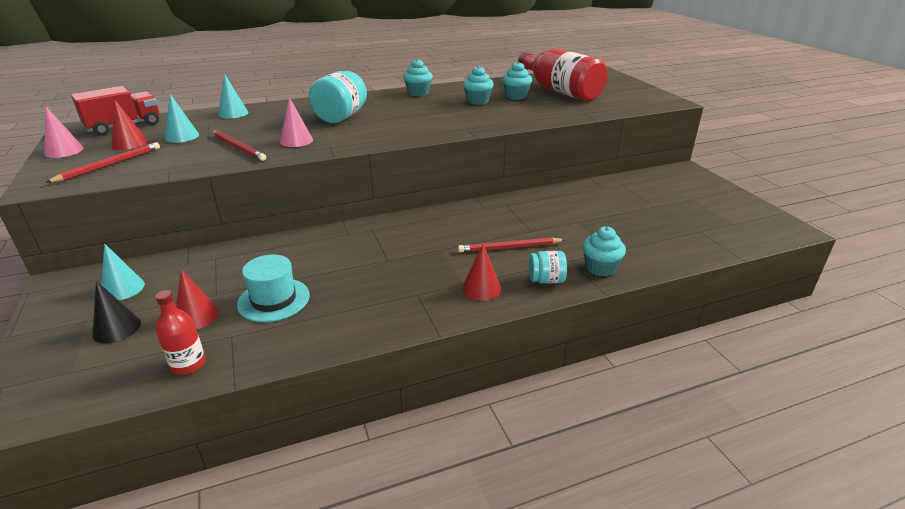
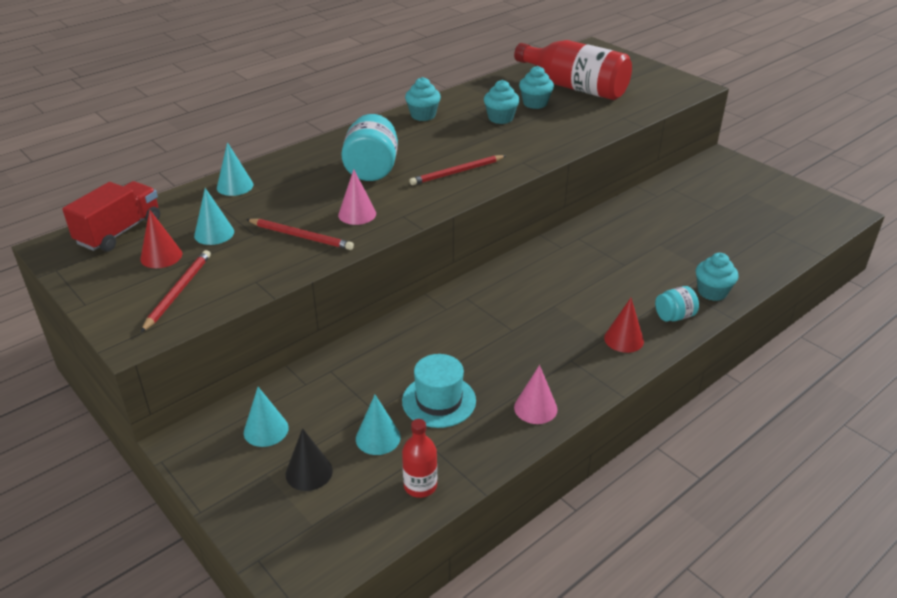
camera: 20 degrees left, 5 degrees up
(64, 151) = (92, 283): pink cone -> pink cone (535, 408)
(196, 316) = (378, 438): red cone -> turquoise cone
(509, 247) = (617, 288): red pencil -> red pencil (457, 172)

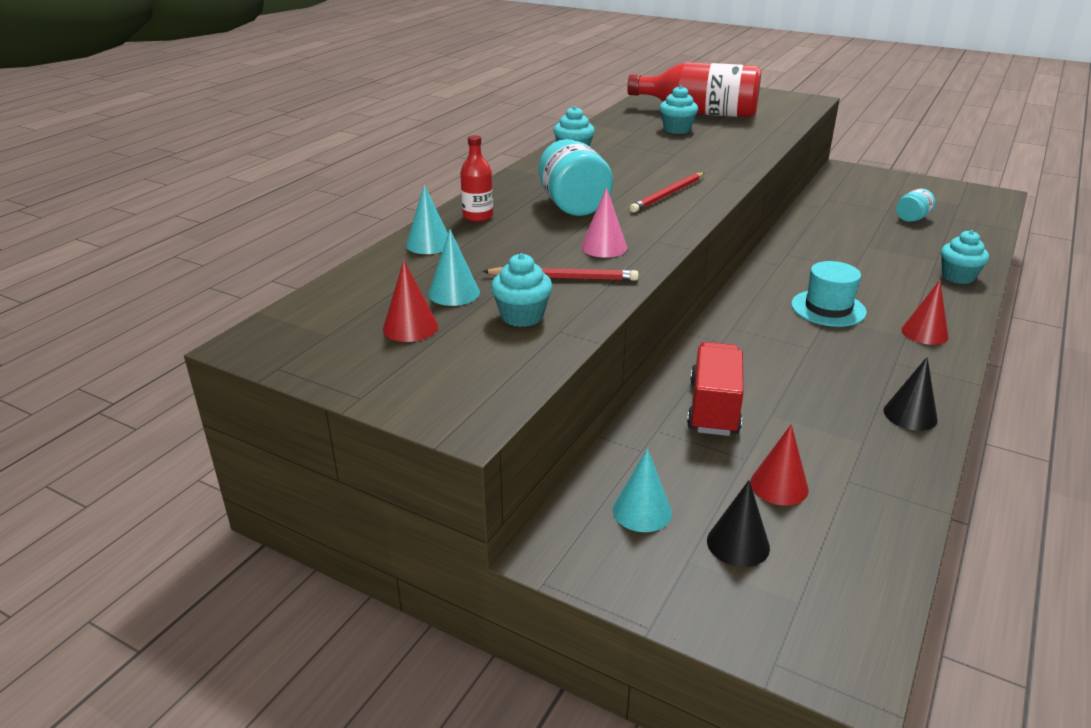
camera: 20 degrees left, 5 degrees down
(119, 232) = (327, 312): red truck -> red truck (713, 408)
(178, 291) = (473, 359): red pencil -> none
(378, 438) = (779, 486): turquoise cone -> red cone
(420, 486) = (875, 523): red bottle -> red bottle (478, 216)
(439, 401) = (806, 432): turquoise hat -> turquoise hat (828, 308)
(500, 118) = (657, 145): turquoise cupcake -> turquoise cupcake (522, 316)
(535, 408) = (910, 415): pink cone -> black cone
(674, 316) = (948, 304): turquoise jar -> turquoise jar (912, 218)

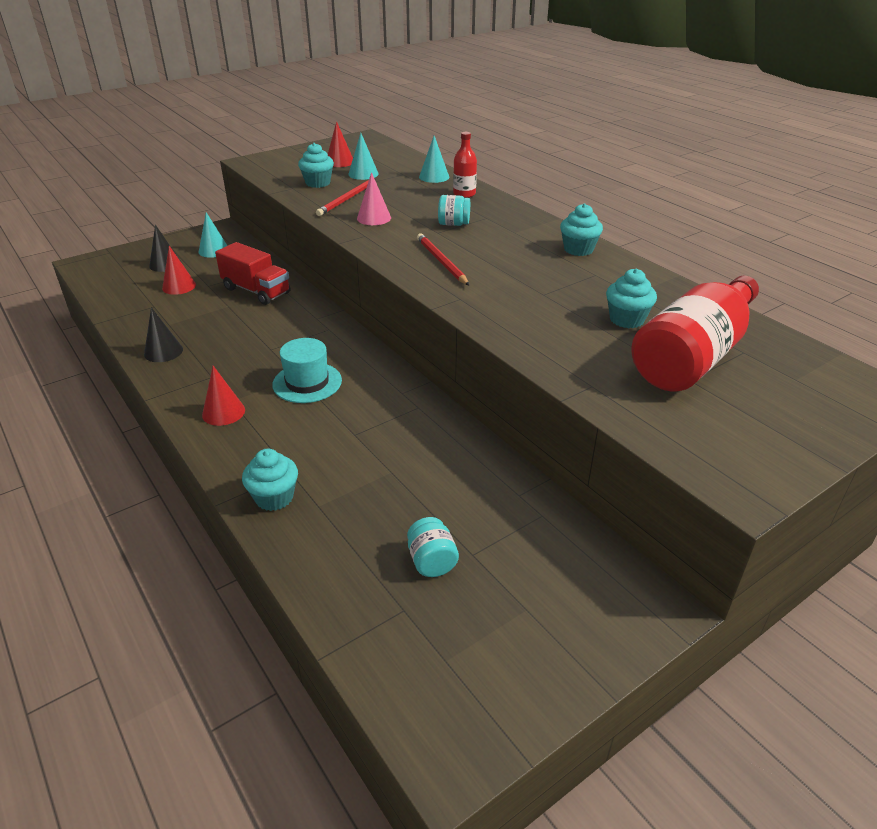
camera: 115 degrees right, 5 degrees up
(573, 206) = (453, 224): turquoise jar -> turquoise jar, size x0.56

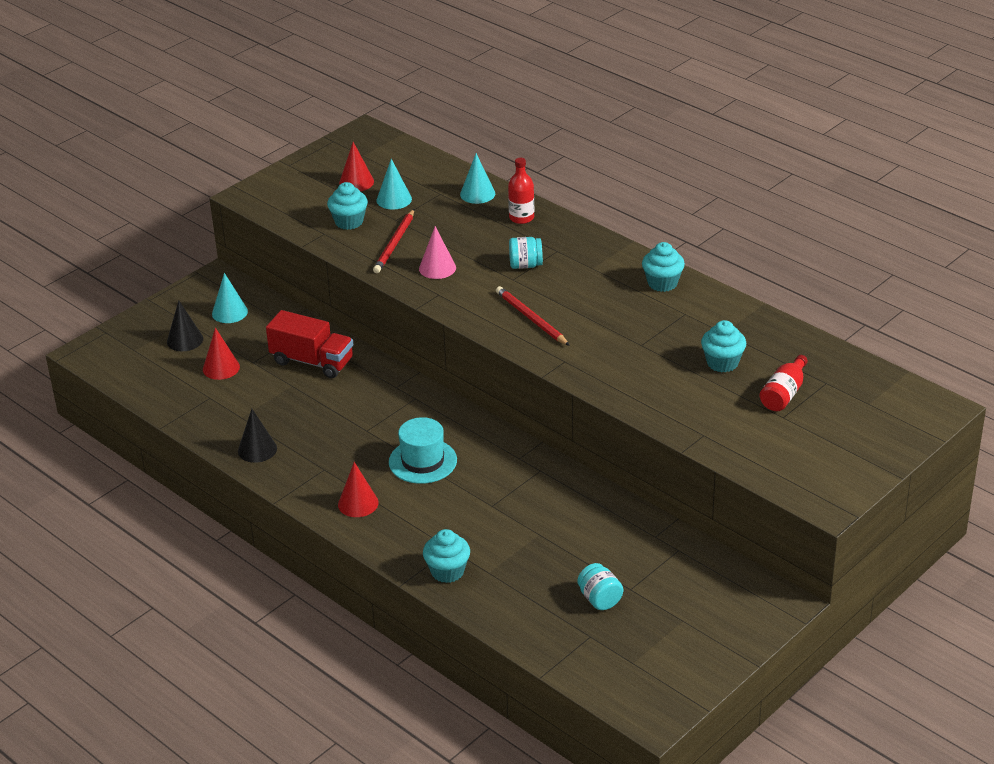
camera: 10 degrees left, 0 degrees up
(693, 357) = (784, 394): red bottle -> red bottle, size x0.47

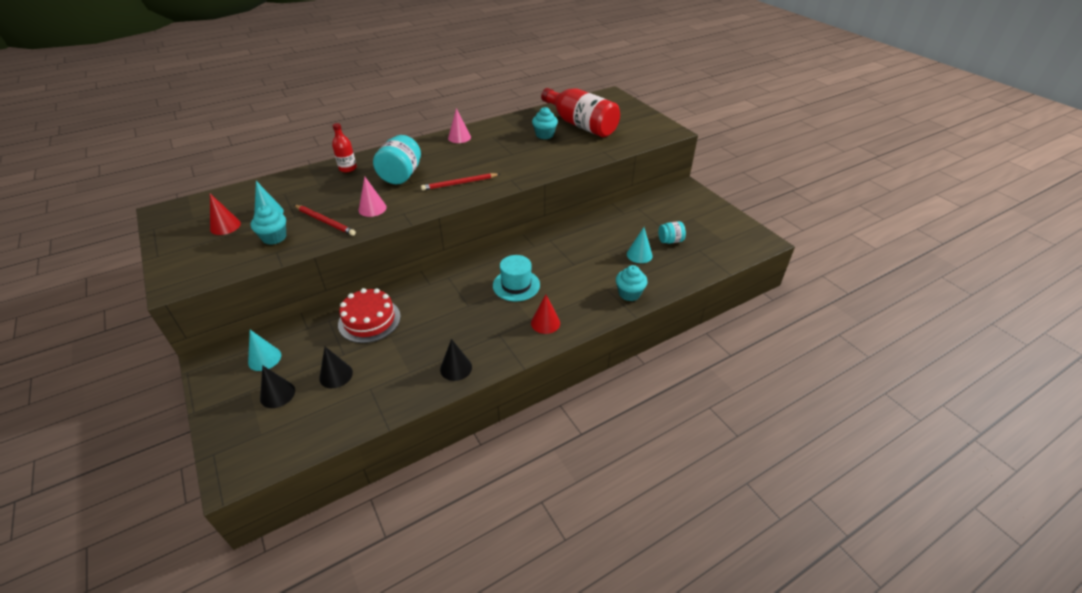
camera: 75 degrees left, 5 degrees up
(221, 368) = (336, 375): red cone -> black cone
(312, 361) = (369, 320): red truck -> red cake
(477, 194) = (302, 179): turquoise cone -> turquoise cone (639, 255)
(525, 265) = (401, 176): turquoise jar -> turquoise jar, size x1.79
(662, 283) = (459, 137): turquoise cupcake -> pink cone
(784, 394) = (581, 125): red bottle -> red bottle, size x2.11

